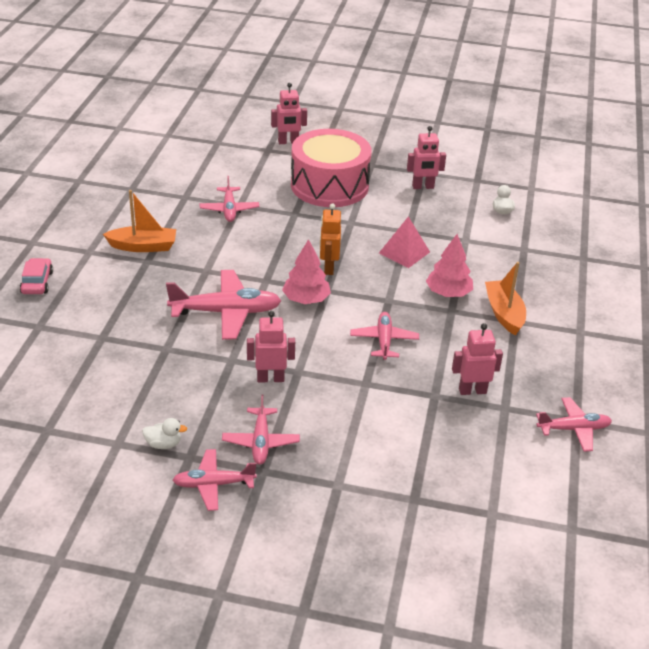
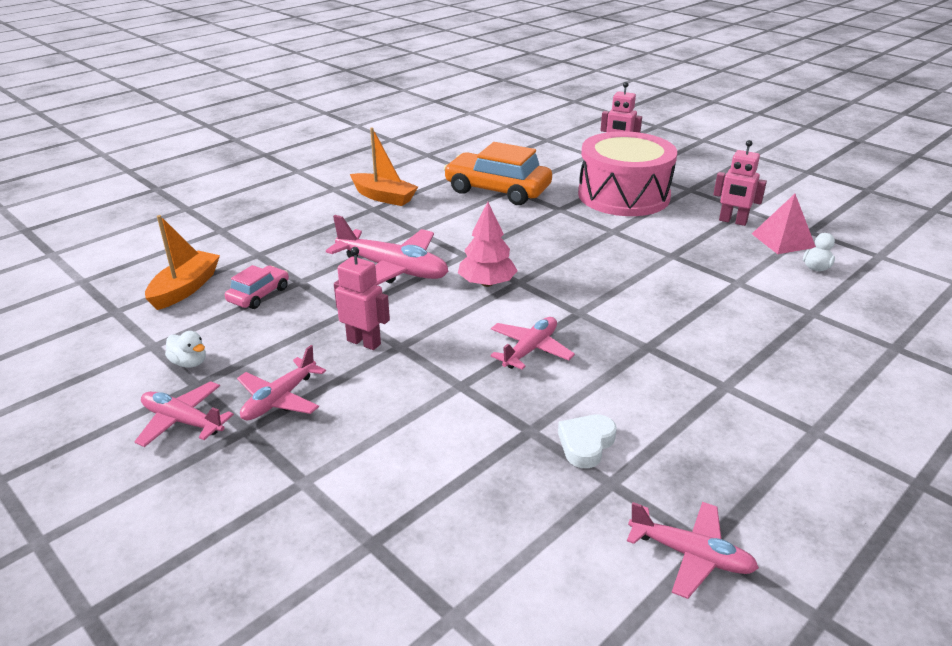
camera: 35 degrees right, 5 degrees down
(37, 282) = (263, 199): pink car -> pink car (259, 295)
(229, 210) = (497, 190): pink plane -> orange car
(328, 268) = (543, 263): orange robot -> none
(404, 252) = (647, 273): pink pyramid -> pink pyramid (783, 240)
(448, 293) = (662, 327): pink tree -> none
(472, 391) = (586, 444): pink robot -> white heart
(504, 313) = (717, 372): orange boat -> orange boat (185, 288)

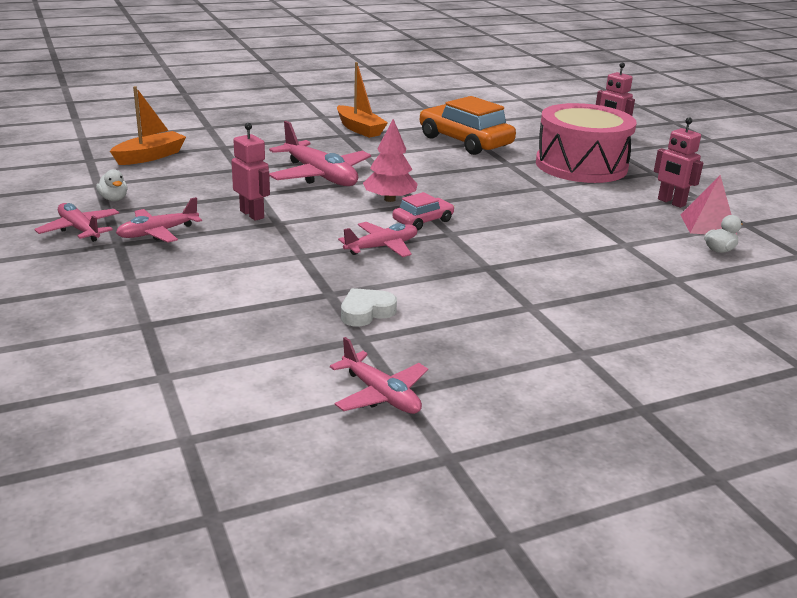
camera: 20 degrees right, 5 degrees down
(259, 295) = (200, 171): pink car -> pink car (423, 221)

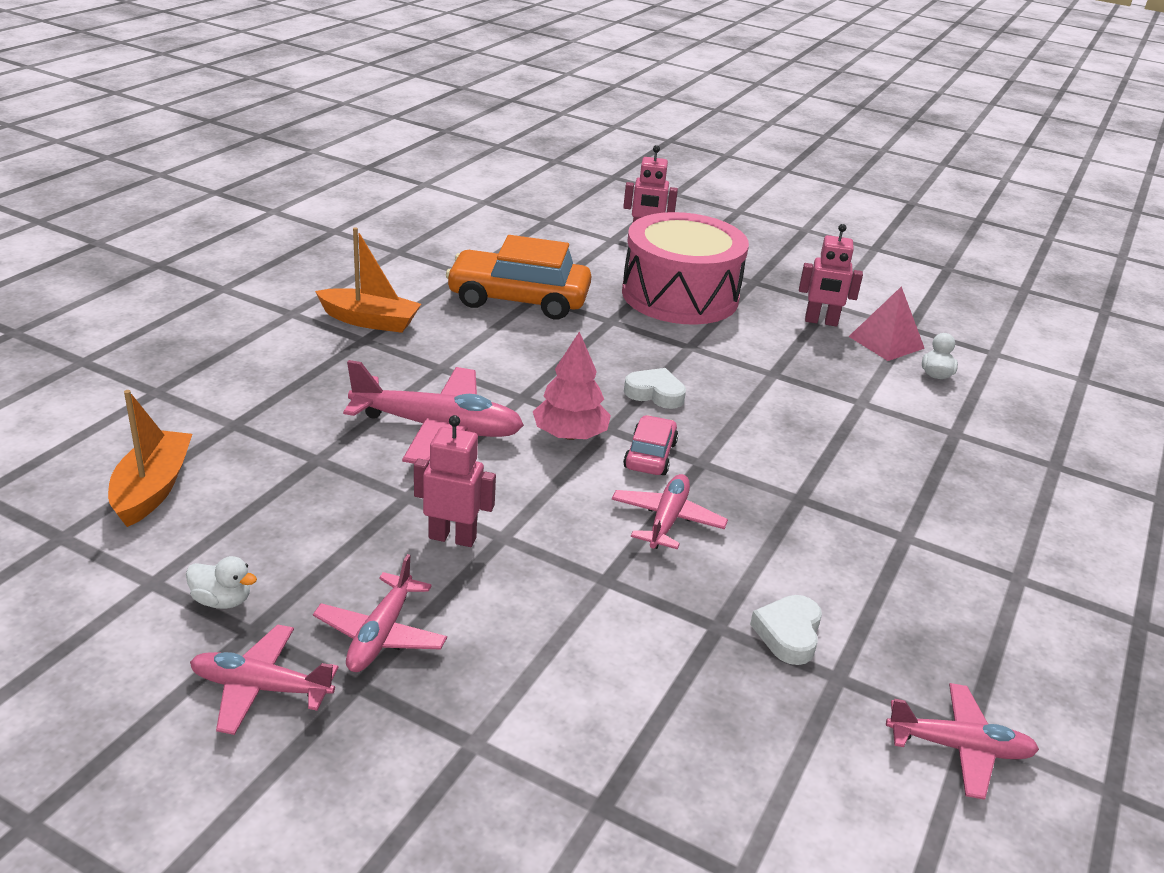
camera: 40 degrees left, 5 degrees up
(477, 199) = (655, 393): none -> white heart

